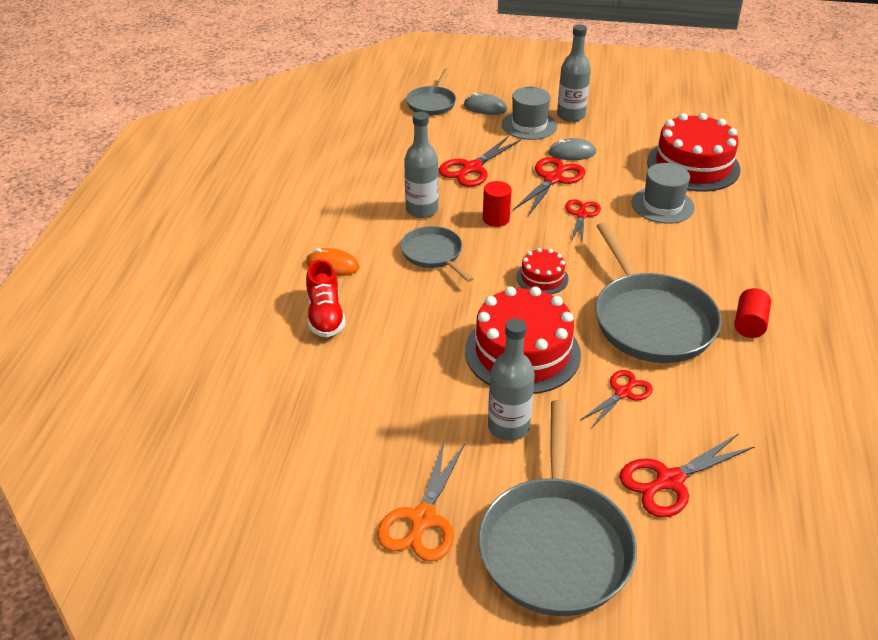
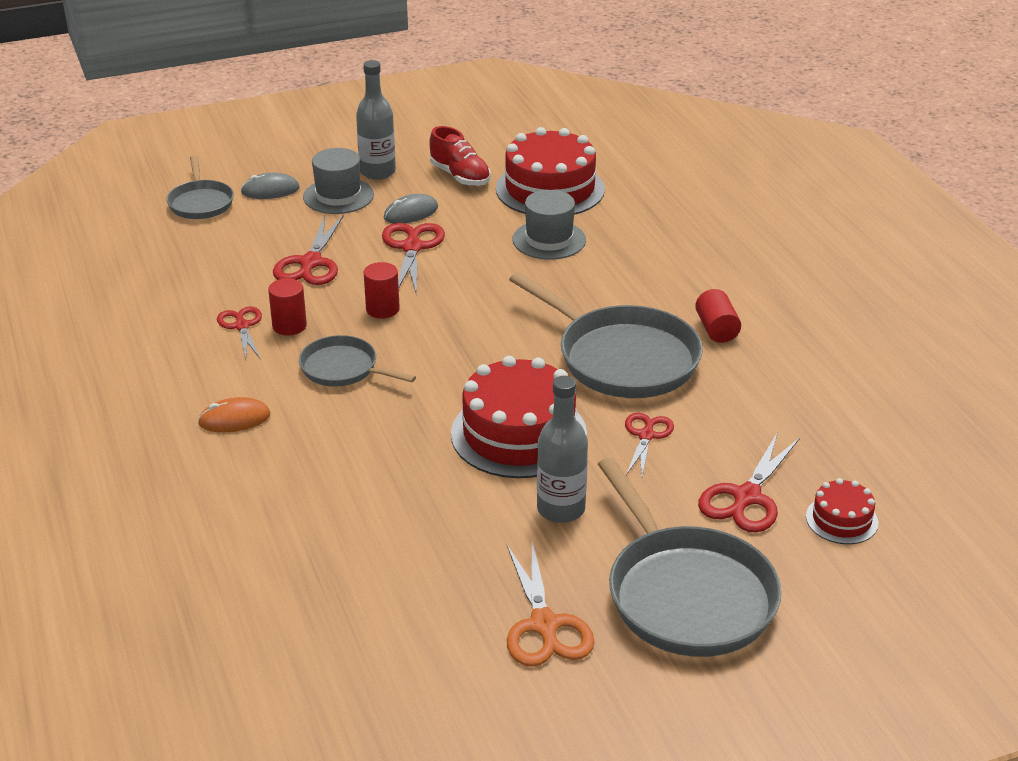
camera: 30 degrees left, 5 degrees down
(325, 316) = (273, 475): red shoe -> red shoe (460, 176)
(422, 210) = (289, 326): grey bottle -> red cylinder
(542, 278) = (481, 354): red cake -> red cake (841, 520)
(581, 215) = (472, 276): red scissors -> red scissors (242, 326)

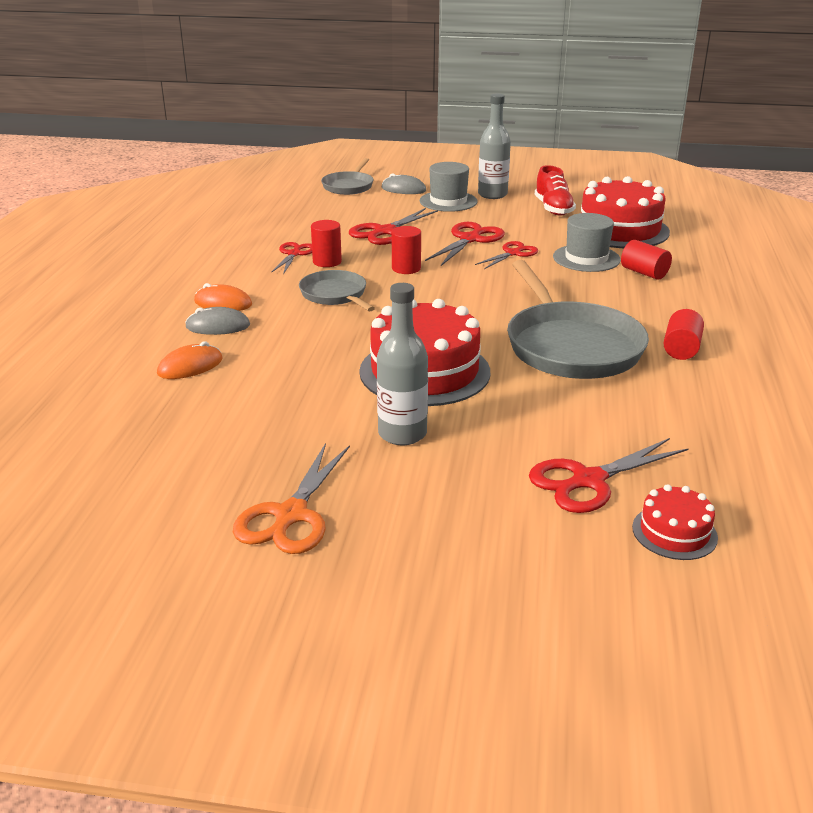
camera: 30 degrees right, 5 degrees down
(287, 509) = (190, 366): none -> orange mouse
(411, 213) = (491, 221): grey mouse -> grey mouse (218, 326)
(617, 243) = (644, 273): none -> red cylinder
(646, 436) = (537, 405): red scissors -> red scissors (513, 253)
(686, 594) = (447, 539): grey pan -> none

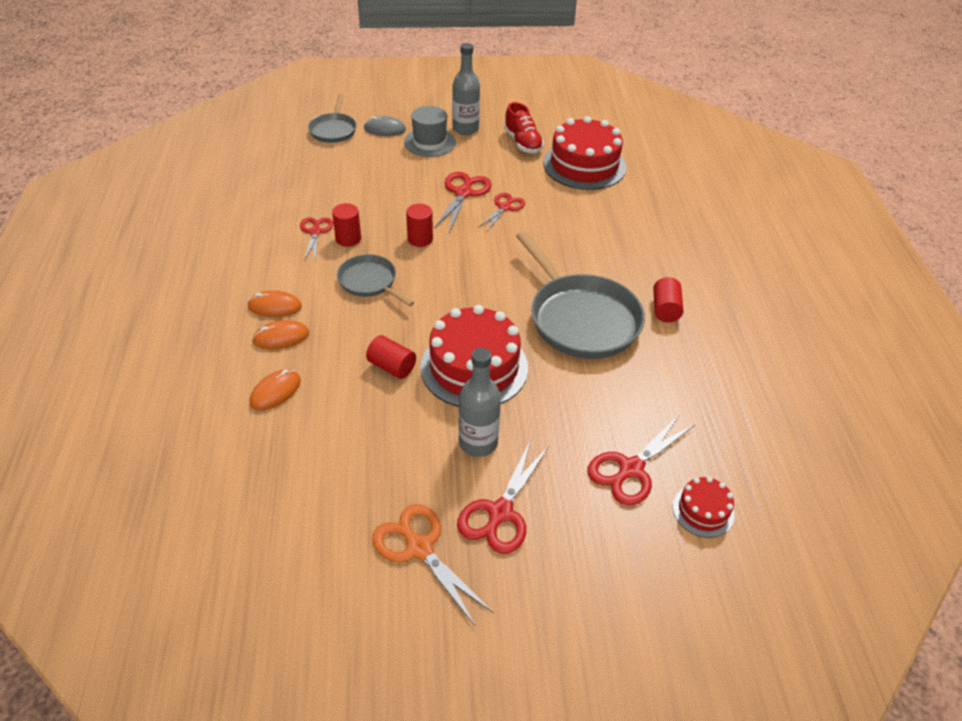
camera: 15 degrees left, 15 degrees up
(218, 326) = (281, 337): grey mouse -> orange mouse
(290, 515) = (419, 548): orange scissors -> orange scissors turned 135 degrees clockwise
(385, 232) = (386, 191): red scissors -> red scissors (500, 512)
(586, 258) = (566, 206): grey hat -> none
(644, 273) = (616, 219): red cylinder -> red cylinder (392, 367)

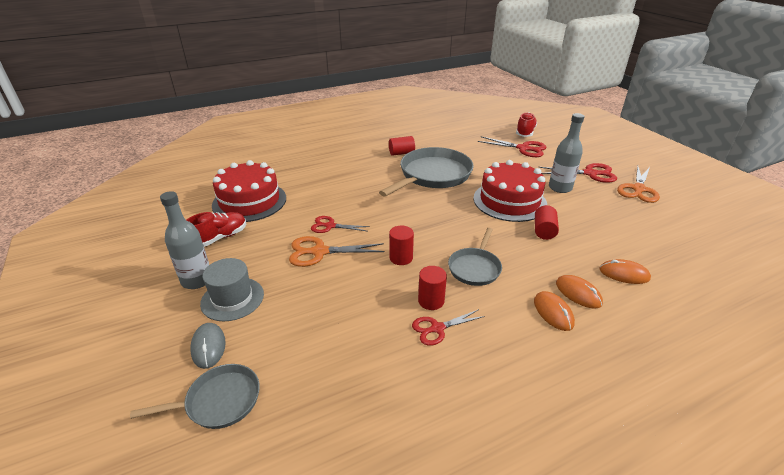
camera: 110 degrees left, 10 degrees down
(463, 193) = (320, 252): red scissors -> orange scissors
(703, 511) = (525, 132): red cake -> red shoe

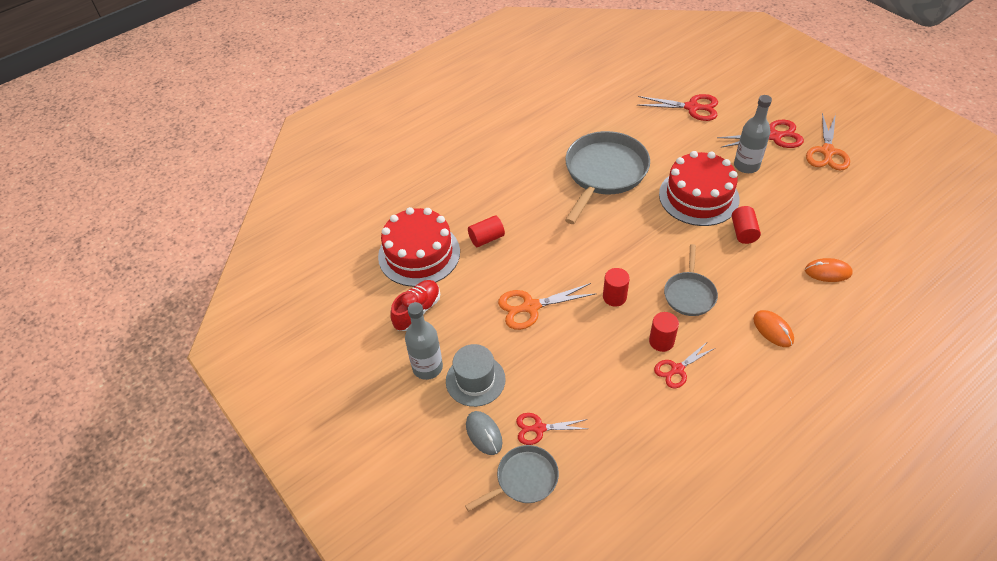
camera: 10 degrees left, 15 degrees up
(330, 226) = (525, 270): red scissors -> red scissors (539, 428)
(401, 153) = (555, 142): red cylinder -> red cylinder (486, 238)
(525, 132) = (687, 78): red shoe -> none
(578, 293) = (790, 303): orange mouse -> none

